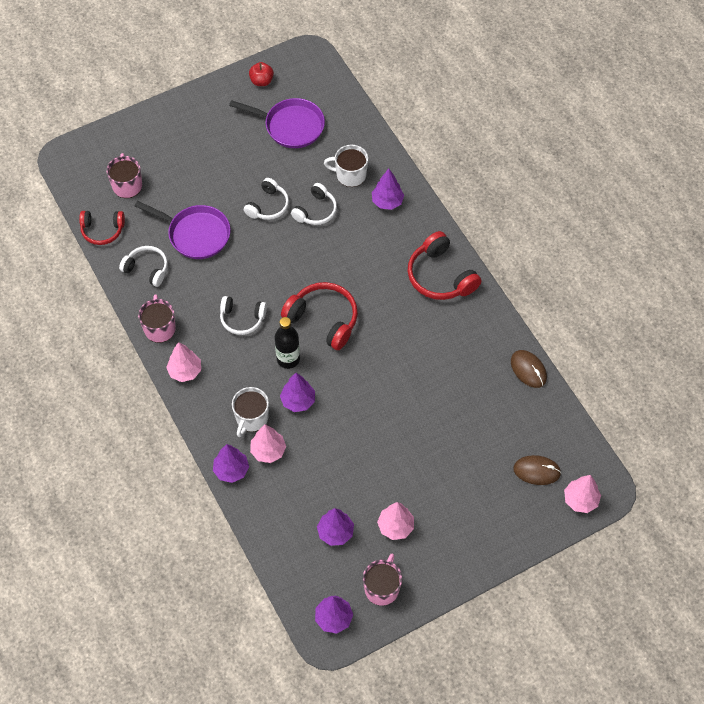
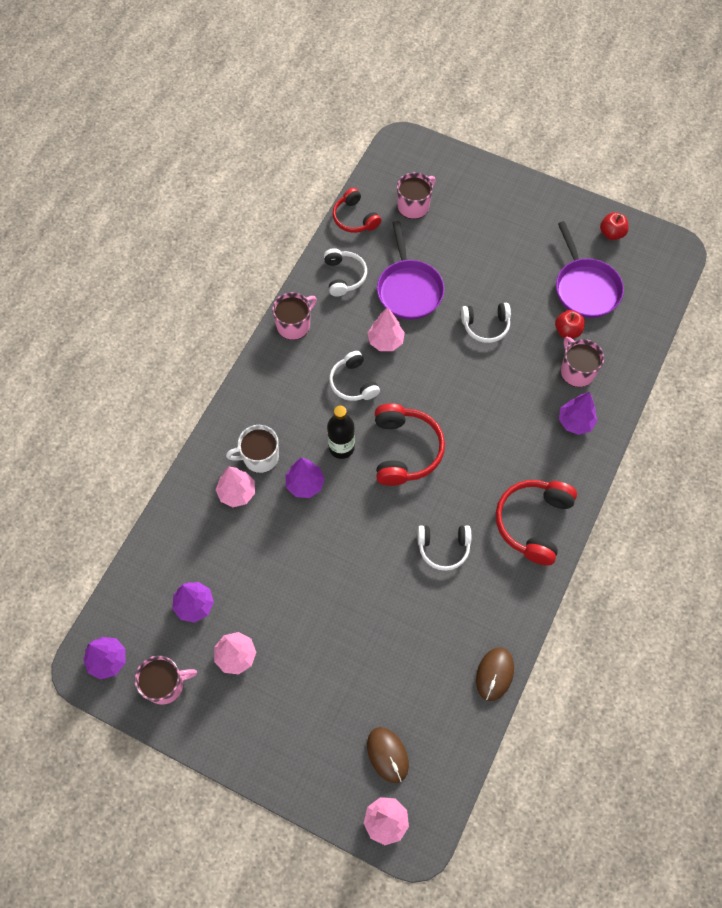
camera: 55 degrees right, 5 degrees up
(185, 371) = (267, 373): pink tree -> pink tree (385, 341)
(231, 470) = (197, 475): purple tree -> none
(314, 159) = (567, 331): none -> red apple
(316, 211) = (513, 368): white headphones -> white headphones (443, 548)
(350, 175) = (576, 371): white mug -> pink mug

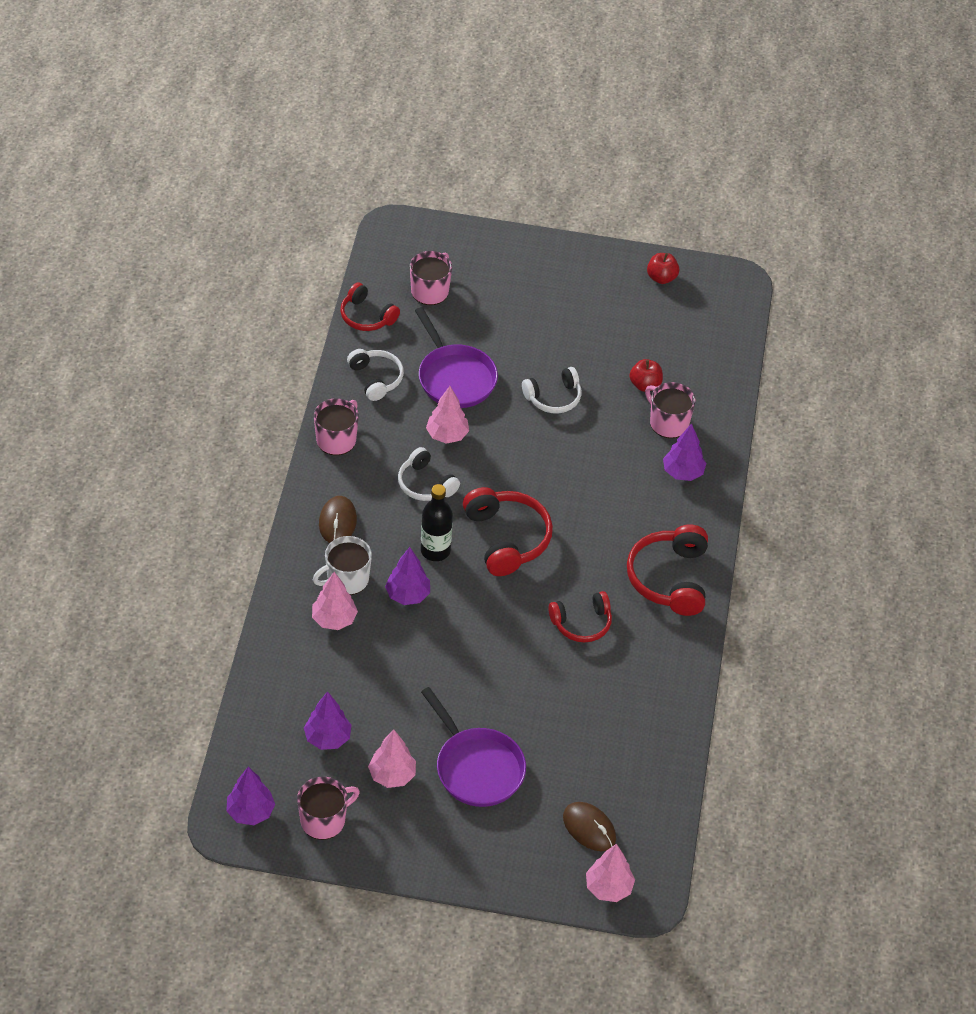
camera: 20 degrees left, 15 degrees down
(443, 548) = (582, 623): white headphones -> red headphones
(494, 674) = (676, 728): brown mouse -> brown mouse (337, 522)
(585, 288) = (650, 338): purple pan -> purple pan (476, 767)

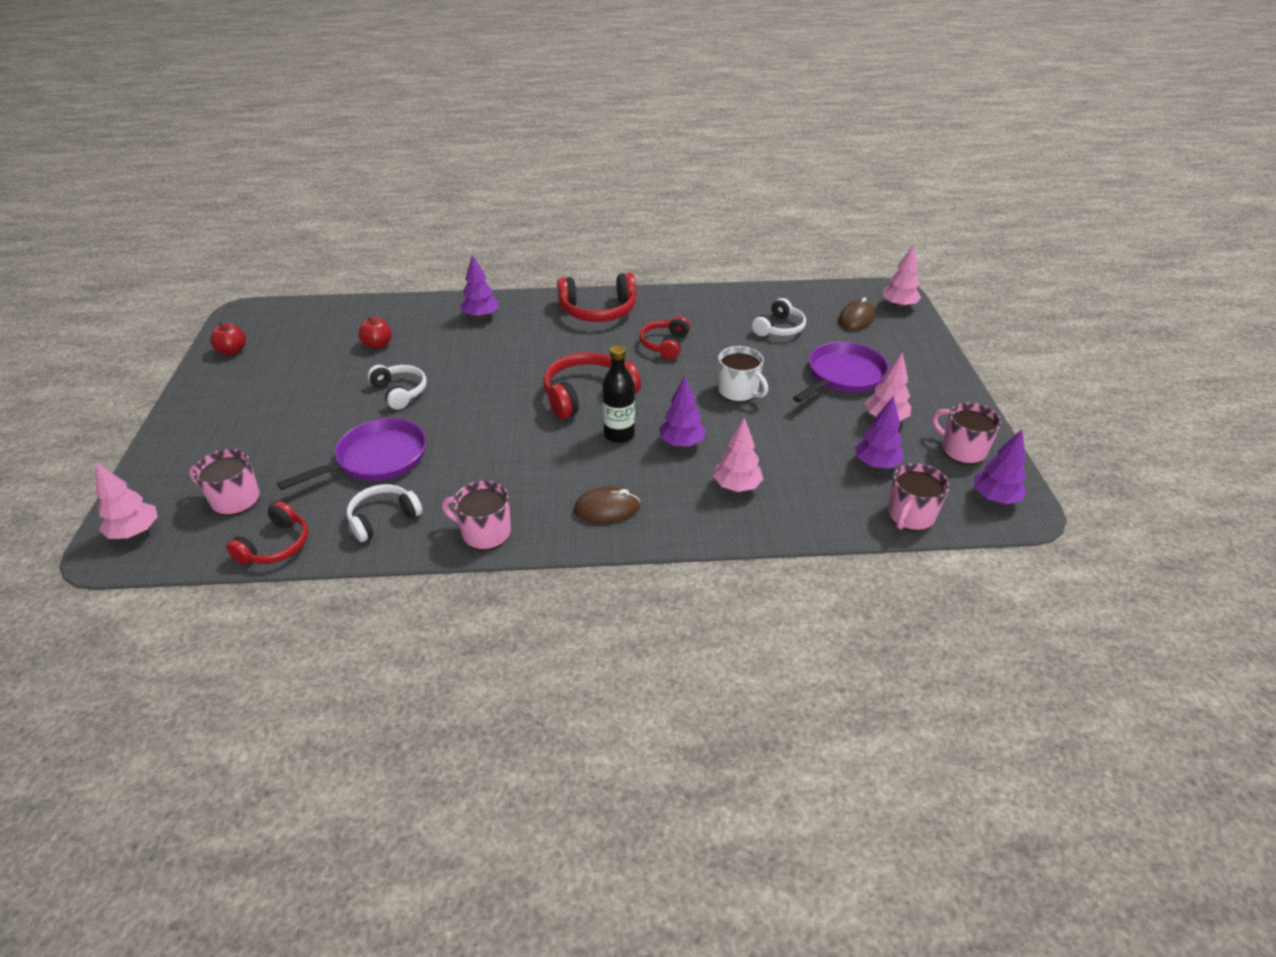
camera: 100 degrees left, 10 degrees down
(346, 579) = (681, 487): white mug -> white mug (738, 391)
(425, 484) = (534, 455): white headphones -> white headphones (779, 328)
(447, 435) = (462, 451): pink tree -> pink tree (135, 532)
(582, 623) = (665, 345): red headphones -> red headphones turned 135 degrees counterclockwise
(668, 422) = (423, 328): pink mug -> pink mug (910, 516)

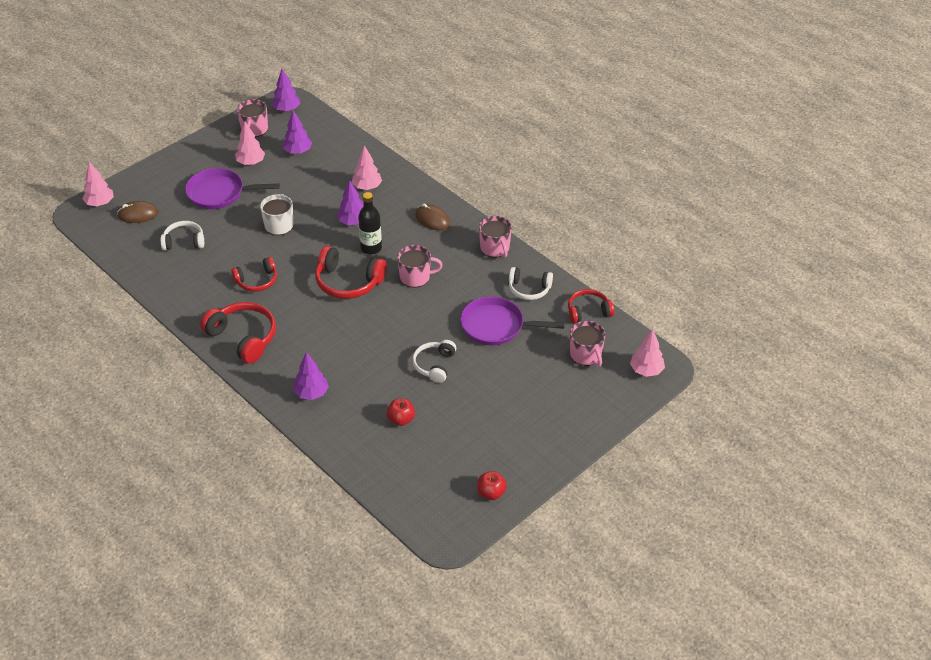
camera: 130 degrees left, 5 degrees up
(910, 516) = (329, 128): pink mug -> pink mug (416, 277)

